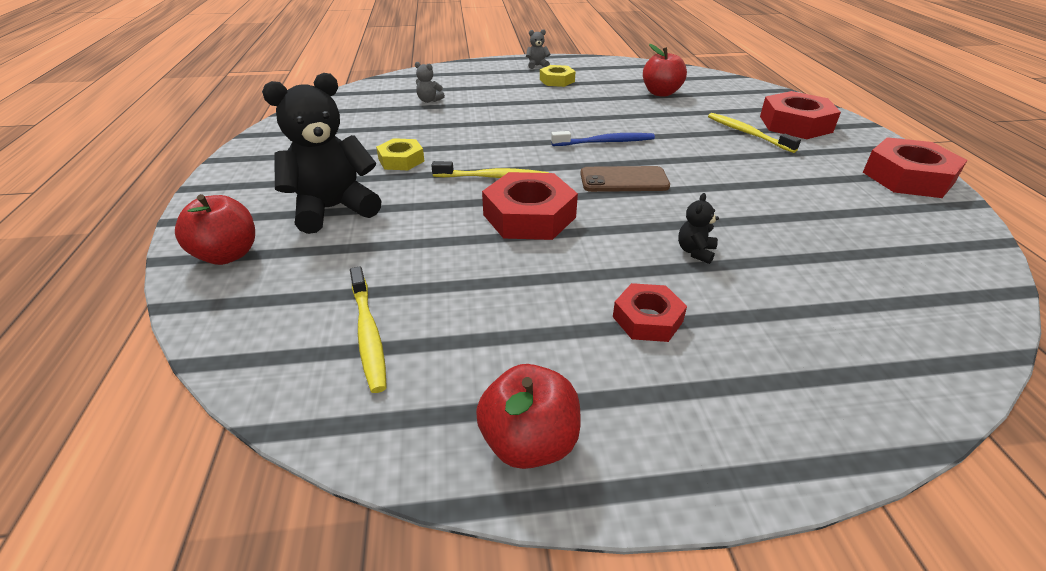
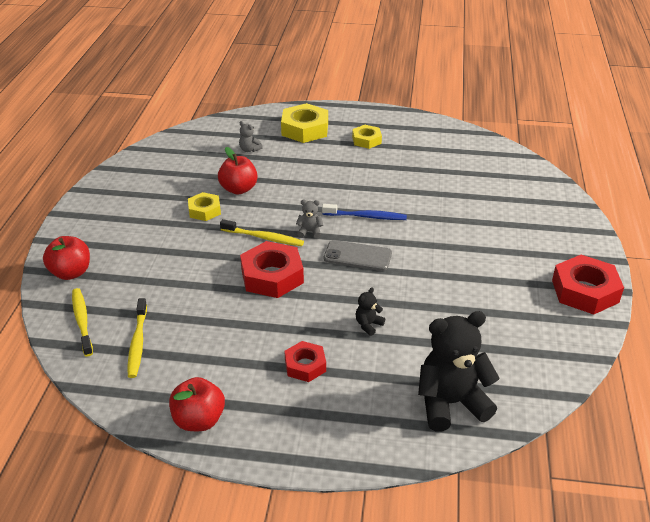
camera: 15 degrees right, 0 degrees up
(333, 209) = (144, 247): black teddy bear -> black teddy bear (451, 403)
(483, 79) = (305, 129): none -> yellow nut
(537, 65) = (359, 118): grey teddy bear -> grey teddy bear (310, 232)
(624, 180) = (357, 256): brown phone -> grey phone
(661, 93) = (448, 168): red apple -> red apple (238, 189)
(747, 133) = (489, 225): yellow toothbrush -> yellow toothbrush (82, 321)
(795, 124) = (539, 222): red nut -> none

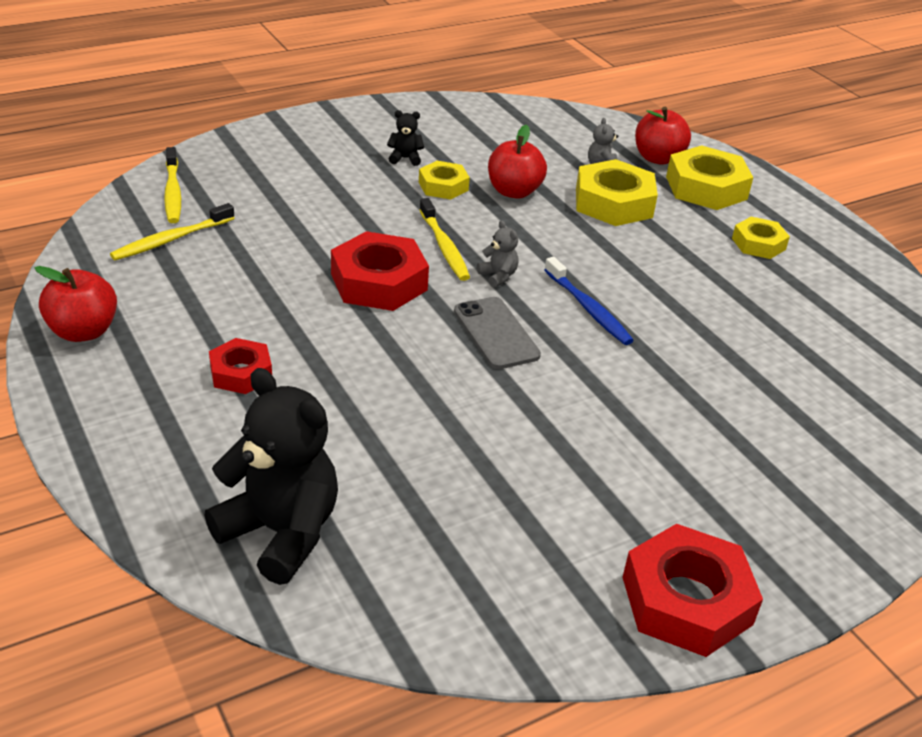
camera: 50 degrees right, 0 degrees up
(71, 273) = (241, 153): red apple -> red apple (657, 158)
(82, 321) = (173, 192): yellow toothbrush -> yellow toothbrush turned 135 degrees clockwise
(286, 163) = (613, 203): none -> yellow nut
(368, 325) = (367, 396): black teddy bear -> black teddy bear (405, 158)

